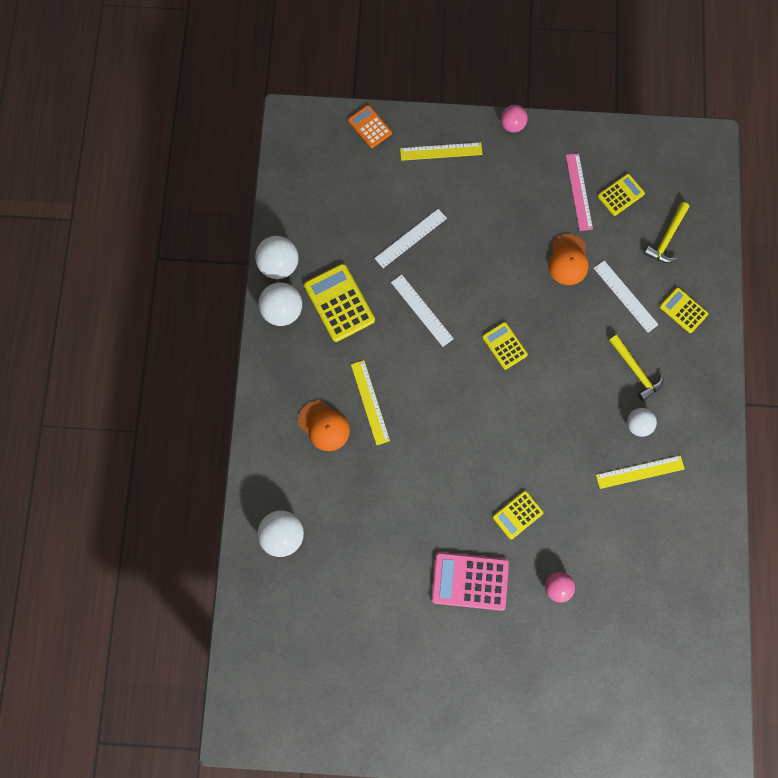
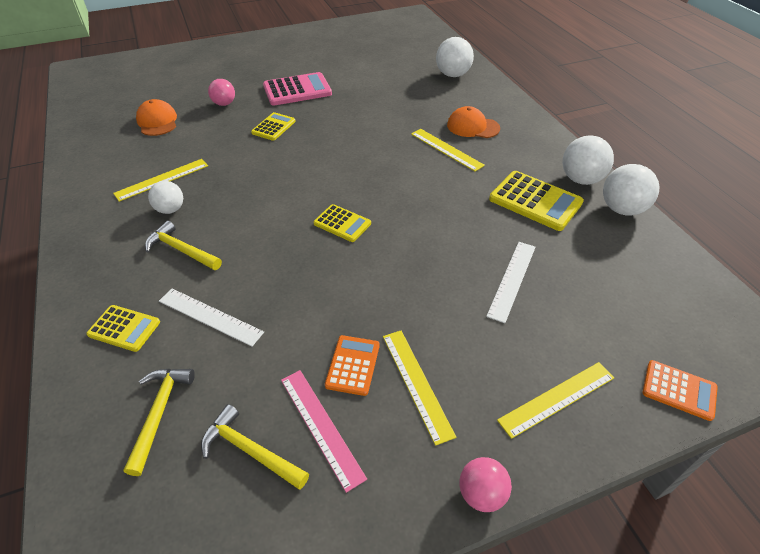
camera: 155 degrees right, 30 degrees down
(422, 310) = (449, 223): white ruler -> none
(514, 193) = (416, 383): none -> yellow ruler
(546, 221) = (353, 365): none -> orange calculator
(568, 260) = (302, 329): orange cap -> orange cap (157, 121)
(620, 195) = (250, 450): yellow calculator -> yellow hammer

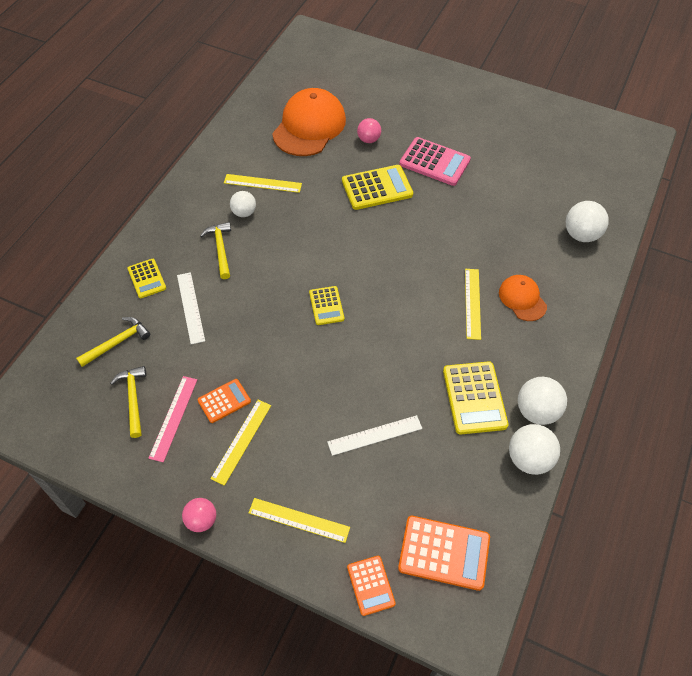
camera: 45 degrees right, 10 degrees up
(157, 121) = (309, 126): orange cap -> orange cap, size x1.85
(273, 127) = (377, 188): yellow calculator -> yellow calculator, size x1.67
(677, 314) = (444, 553): none -> orange calculator

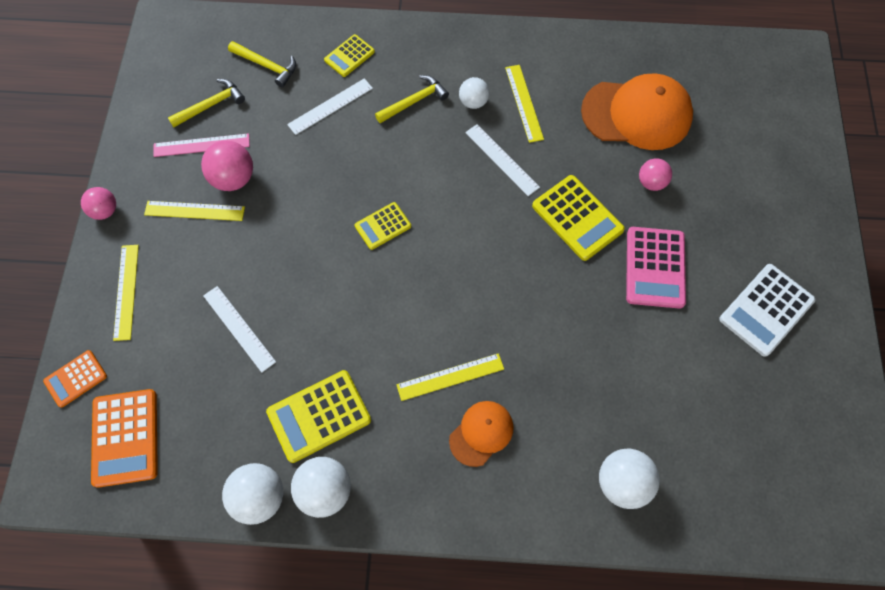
camera: 70 degrees right, 10 degrees up
(224, 401) = (233, 179): orange calculator -> pink ball
(305, 213) = (502, 159): none -> white ruler
(488, 122) = (766, 310): none -> white calculator

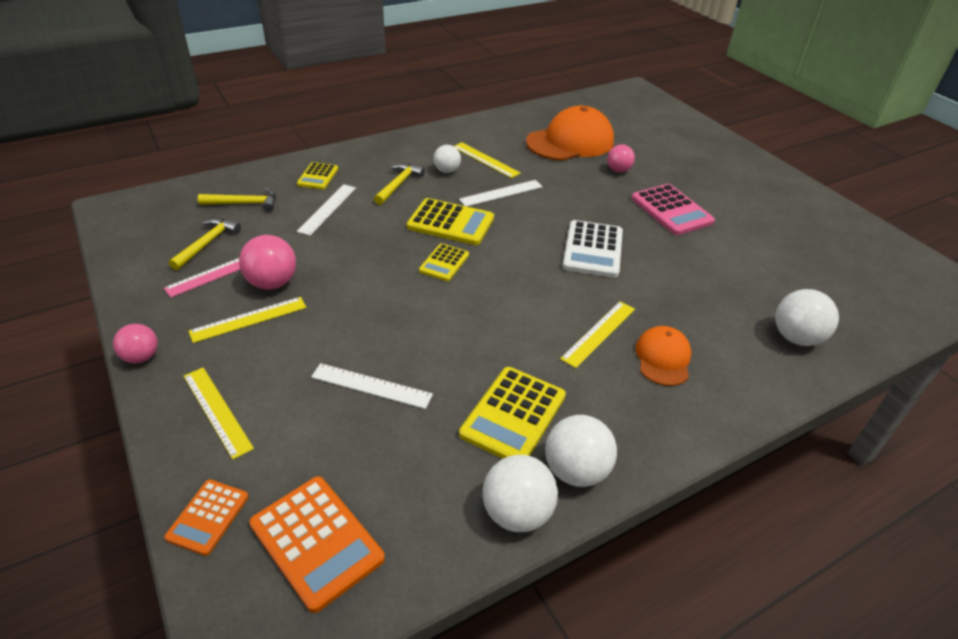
camera: 35 degrees left, 25 degrees down
(502, 159) = (501, 193): white ruler -> white ruler turned 45 degrees counterclockwise
(577, 218) = (590, 204): yellow calculator -> yellow calculator (450, 223)
(766, 310) = (763, 204): white calculator -> white calculator (593, 249)

